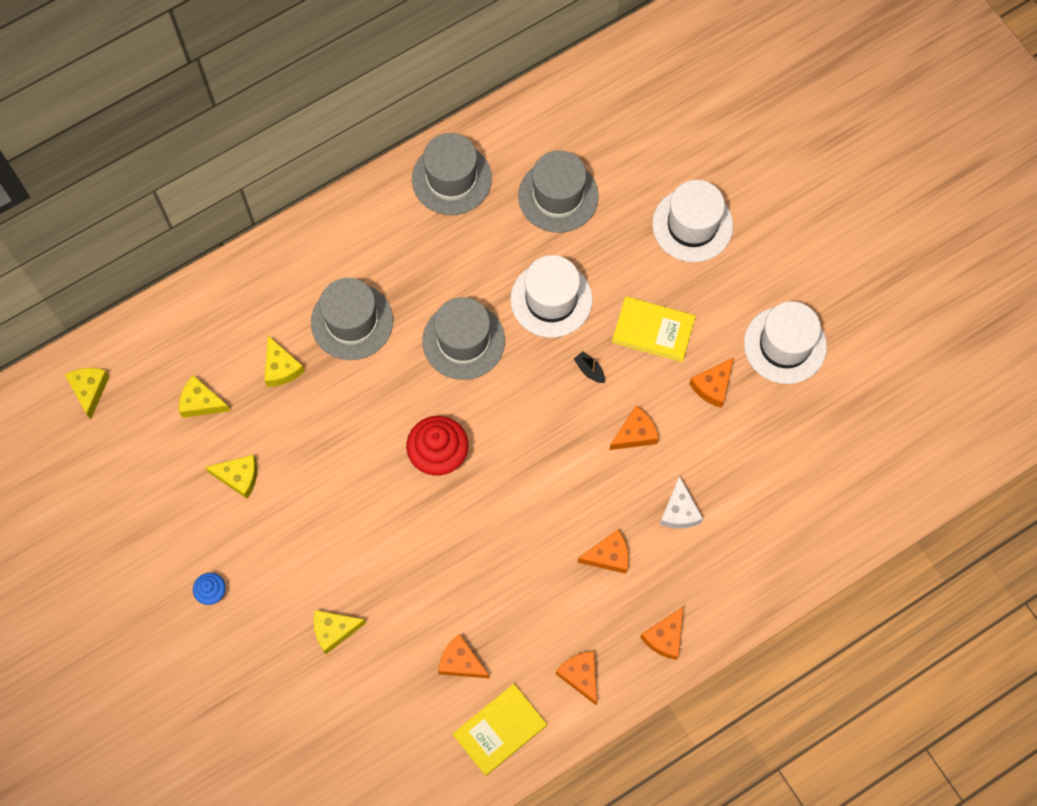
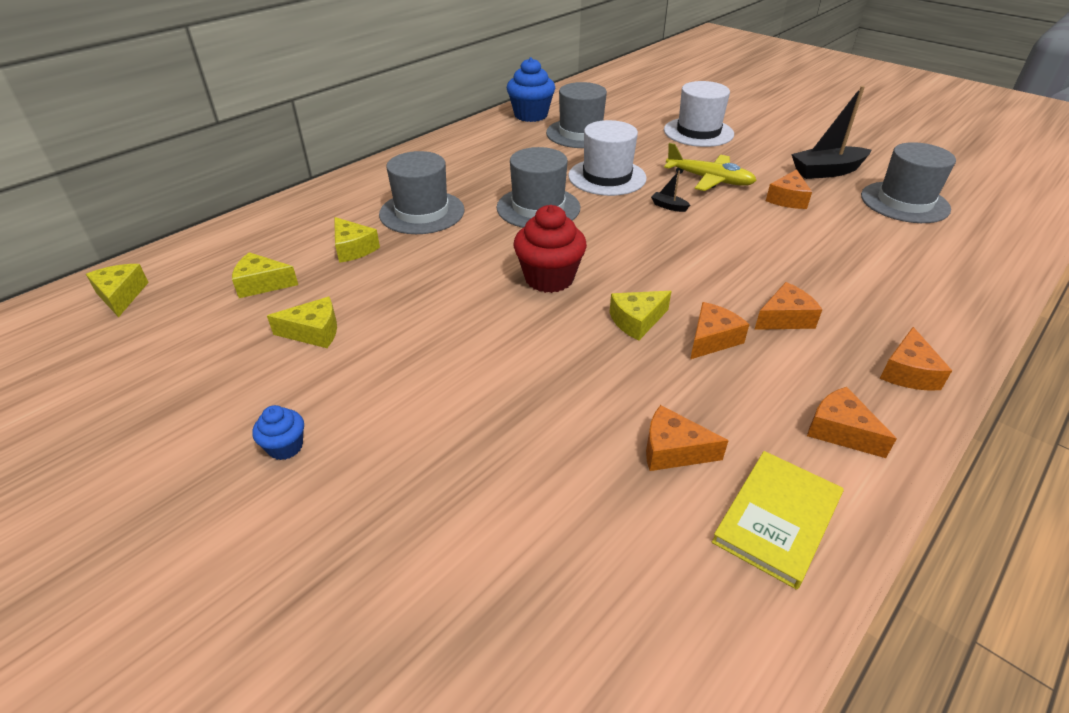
camera: 15 degrees left, 30 degrees down
(334, 630) = (478, 453): yellow cheese -> yellow cheese (637, 321)
(451, 179) = (487, 137): grey hat -> grey hat (904, 202)
(516, 135) = (531, 115): none -> blue cupcake
(635, 434) = (741, 234): orange cheese -> orange cheese (712, 339)
(653, 330) = (709, 179): yellow book -> yellow plane
(679, 511) = (829, 274): white cheese -> none
(785, 345) = (826, 171): white hat -> black boat

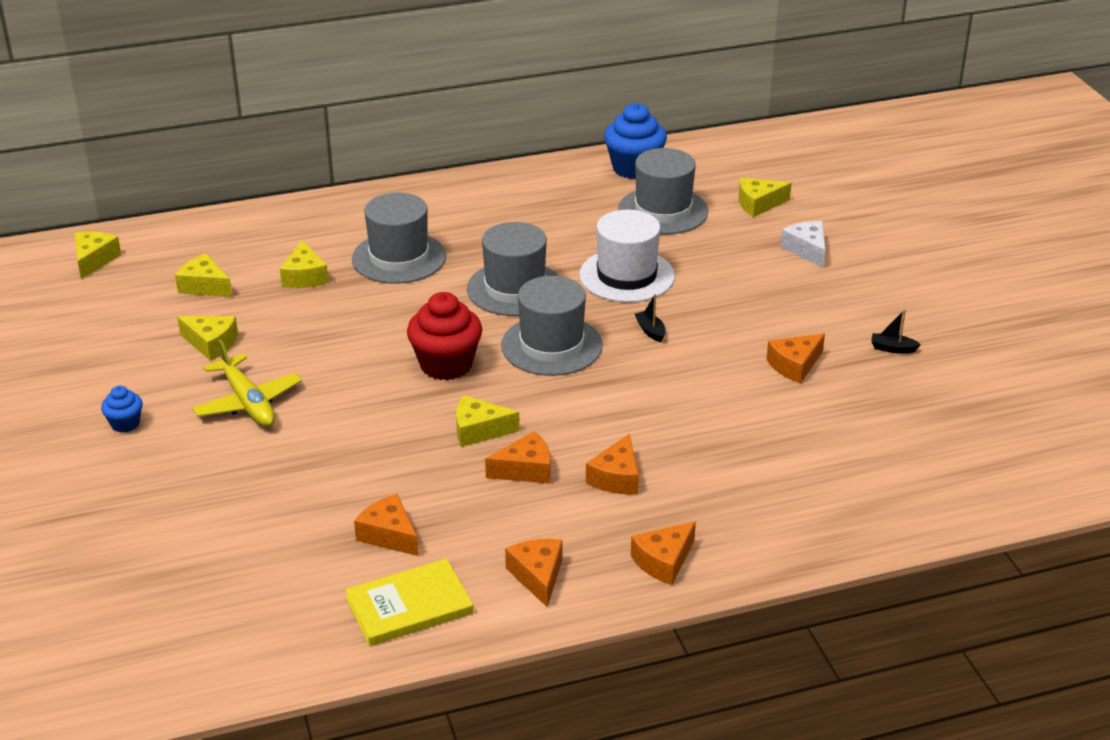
camera: 30 degrees right, 5 degrees down
(635, 115) = (758, 204): none -> yellow cheese
(698, 132) = (807, 250): white hat -> white cheese
(709, 179) = (736, 314): yellow plane -> yellow plane (247, 402)
(784, 318) = (616, 478): orange cheese -> orange cheese turned 105 degrees clockwise
(826, 171) = (892, 348): black boat -> black boat, size x0.44
(904, 202) = (929, 414): grey hat -> grey hat (551, 345)

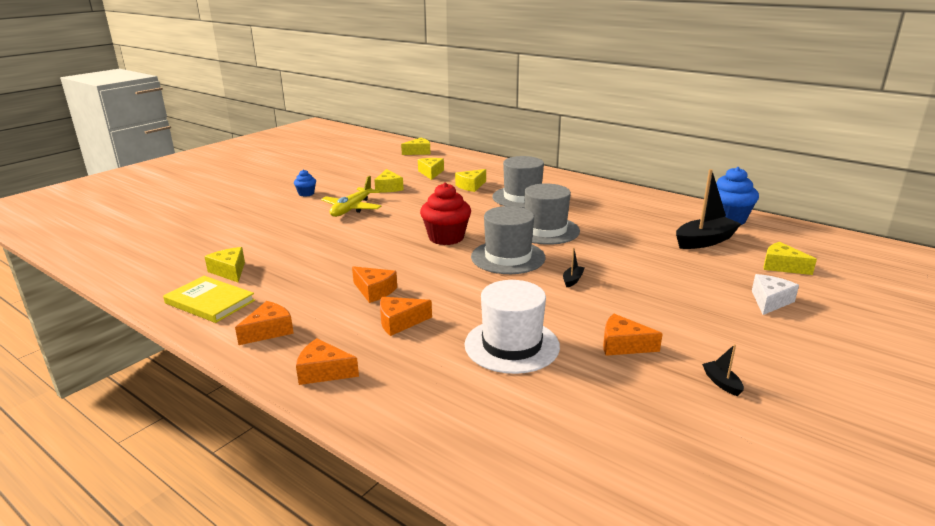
camera: 55 degrees right, 10 degrees down
(389, 535) = (272, 275): orange cheese -> none
(479, 430) = (397, 265): yellow cheese -> yellow cheese (229, 271)
(626, 276) = (616, 254): white hat -> white hat (511, 345)
(663, 211) = (704, 241): grey hat -> black boat

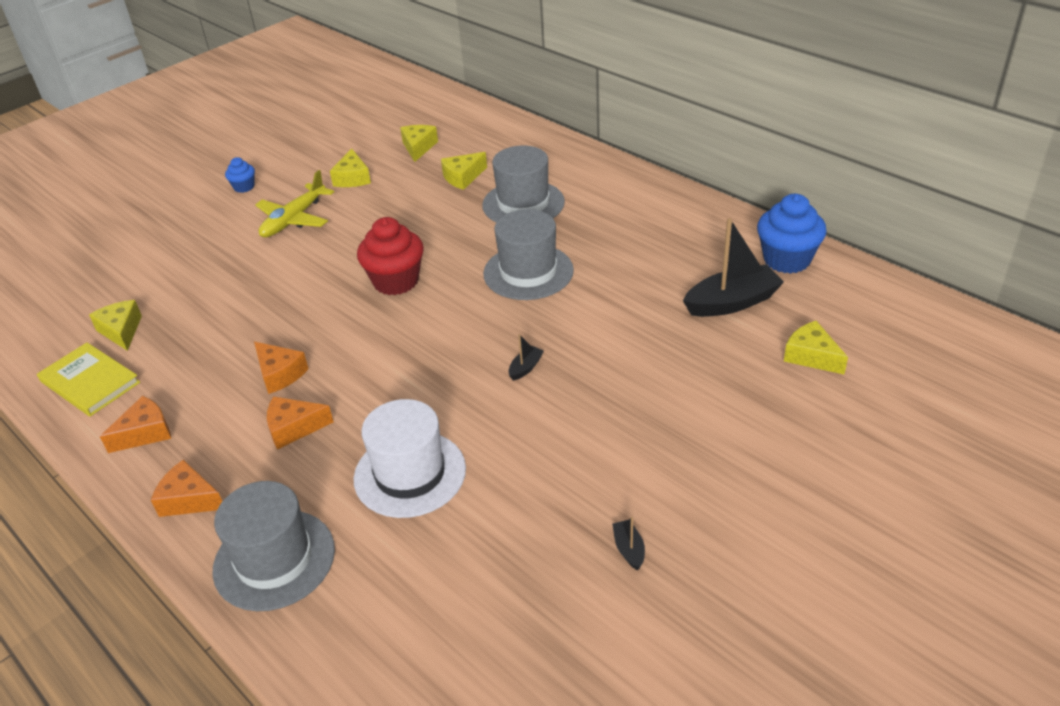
camera: 10 degrees right, 15 degrees up
(418, 152) = (416, 100): yellow cheese -> none
(508, 257) = (460, 322): grey hat -> grey hat (274, 559)
(623, 345) = (540, 482): orange cheese -> none
(770, 301) = (760, 419): white cheese -> none

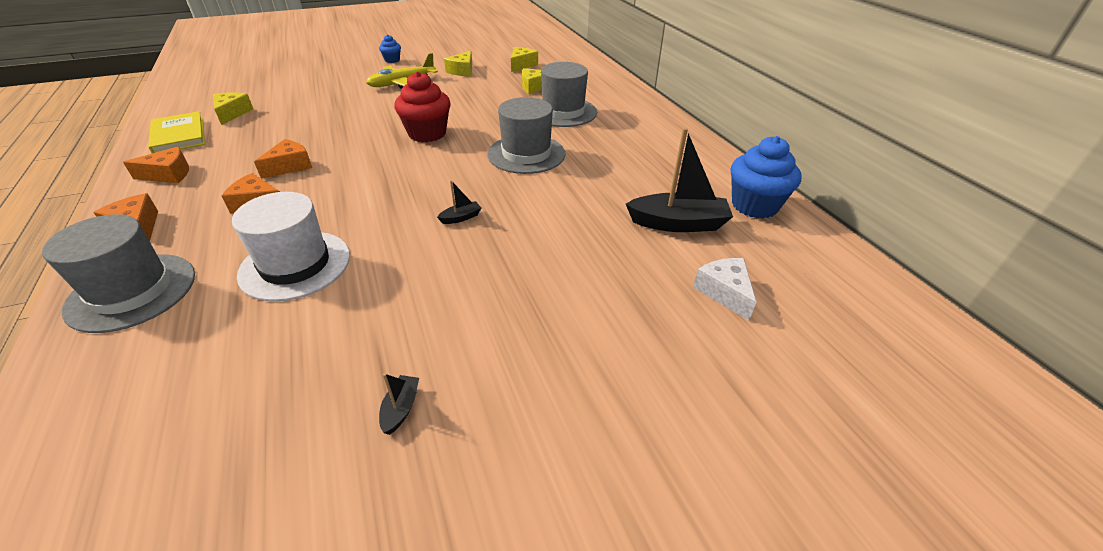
camera: 20 degrees right, 0 degrees up
(280, 374) = (290, 166): orange cheese -> orange cheese turned 120 degrees counterclockwise
(811, 356) = (724, 292): yellow cheese -> white cheese

